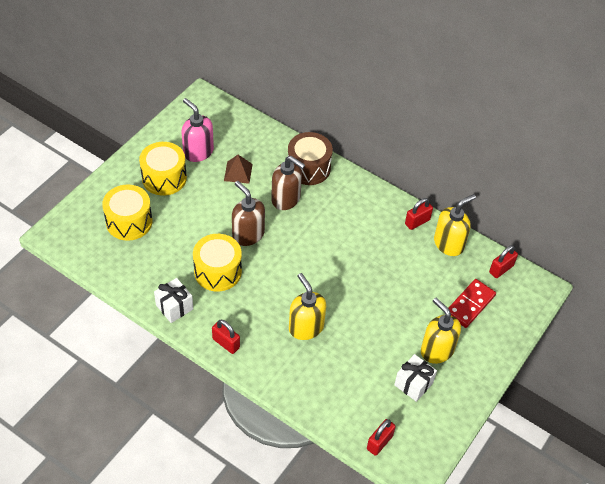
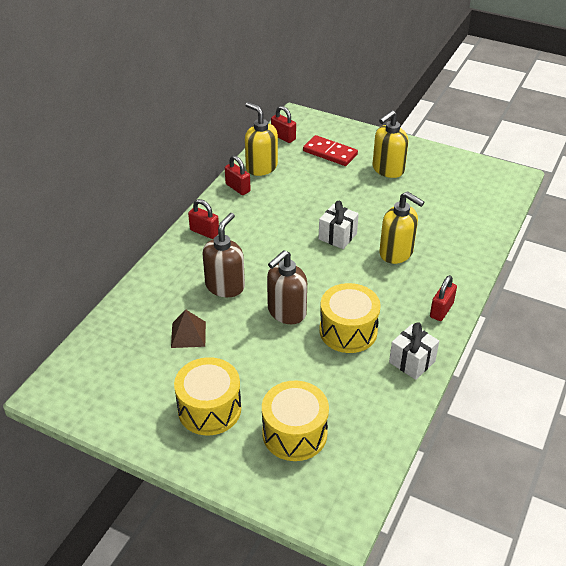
camera: 95 degrees left, 10 degrees down
(198, 152) = (156, 380): pink soap dispenser -> none
(306, 327) = (396, 253): yellow soap dispenser -> yellow soap dispenser turned 105 degrees counterclockwise
(308, 168) = (173, 272): brown drum -> none
(379, 442) = (498, 197): red padlock -> red padlock (204, 232)
(413, 384) = (429, 181): white gift -> white gift (337, 236)

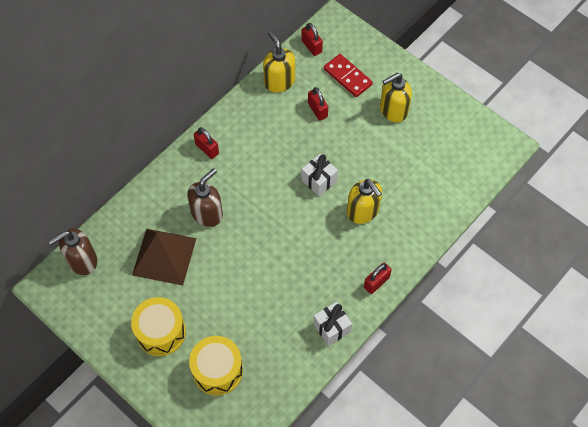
camera: 15 degrees right, 20 degrees up
(188, 334) = (164, 256): brown pyramid -> brown pyramid, size x1.89
(238, 188) = (250, 103): red padlock -> red padlock (317, 110)
(286, 312) = (248, 253): brown soap dispenser -> brown soap dispenser (82, 261)
(348, 331) = (292, 284): yellow drum -> none

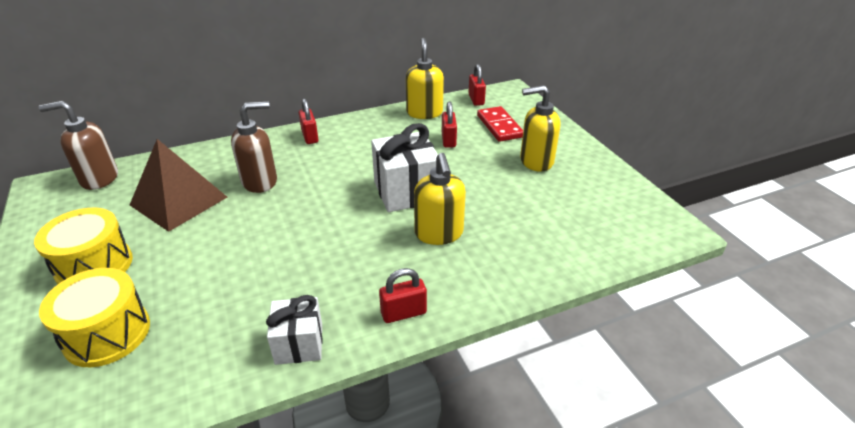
camera: 25 degrees right, 25 degrees down
(319, 180) = (406, 191): white gift -> white gift, size x1.62

